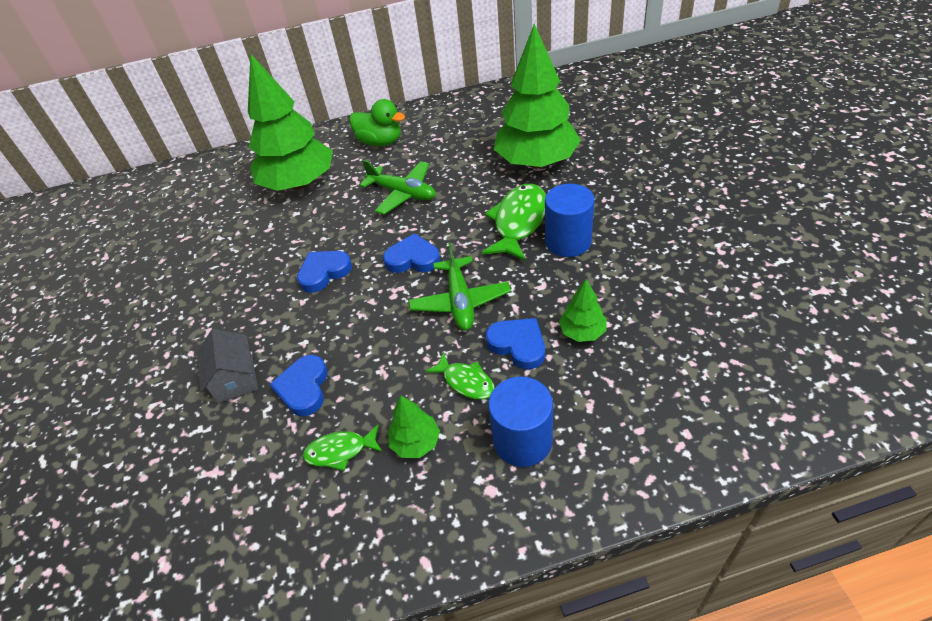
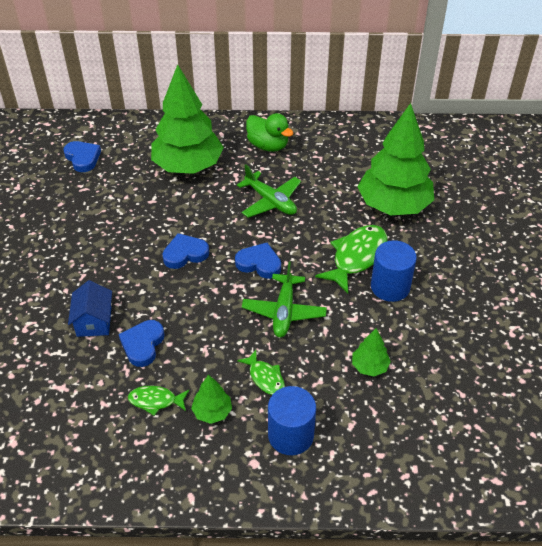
camera: 10 degrees right, 0 degrees up
(235, 379) = (94, 321): grey house -> blue house
(518, 345) = (315, 361): blue heart -> blue heart (83, 158)

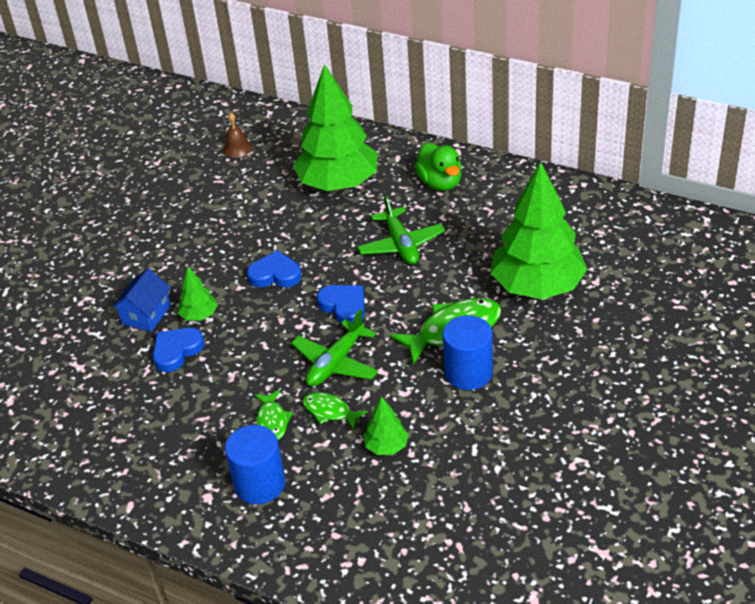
camera: 30 degrees right, 5 degrees down
(83, 158) = (237, 148): blue heart -> brown bell
(156, 401) = (155, 407): green fish -> green fish (330, 411)
(212, 412) = (200, 436): green tree -> green tree (199, 315)

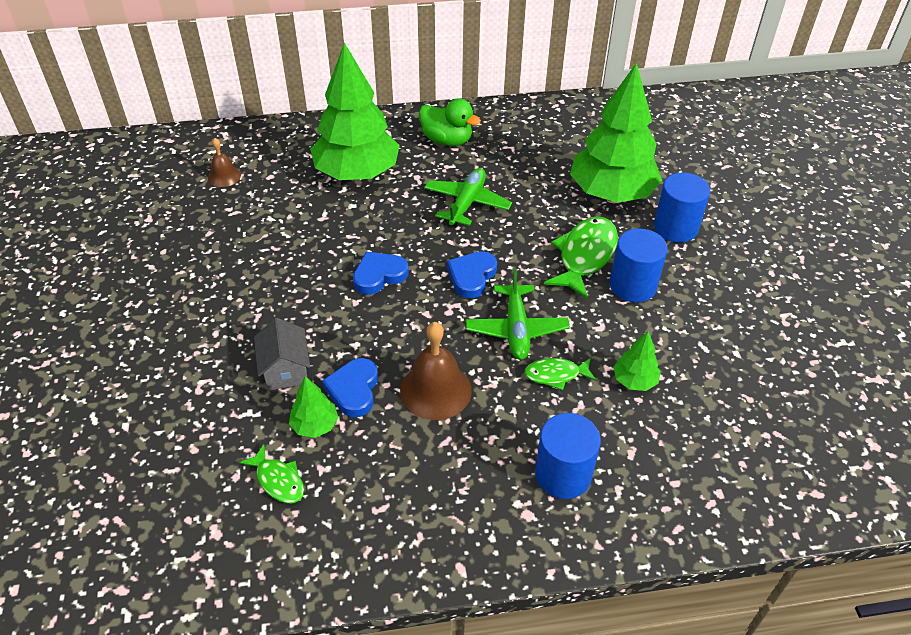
camera: 40 degrees left, 5 degrees up
(146, 315) = (285, 369): blue house -> grey house
(199, 315) = (342, 345): green tree -> green tree (315, 425)
(231, 379) = (435, 390): none -> brown bell
(272, 421) = (514, 410): green fish -> green fish (278, 480)
(344, 306) = (472, 276): blue heart -> blue heart turned 75 degrees counterclockwise
(401, 244) = (467, 203): green plane -> green plane turned 105 degrees counterclockwise
(563, 341) = (675, 227): none -> blue cylinder

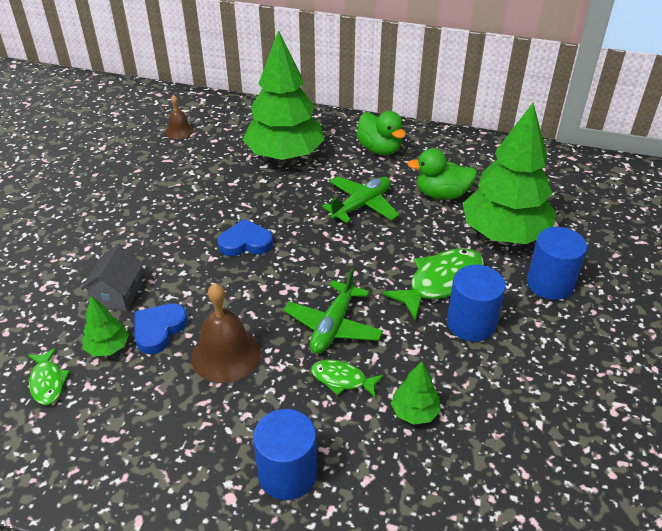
camera: 25 degrees right, 5 degrees down
(472, 276) = (324, 268): blue heart -> none
(534, 170) = (442, 194): none -> green duck

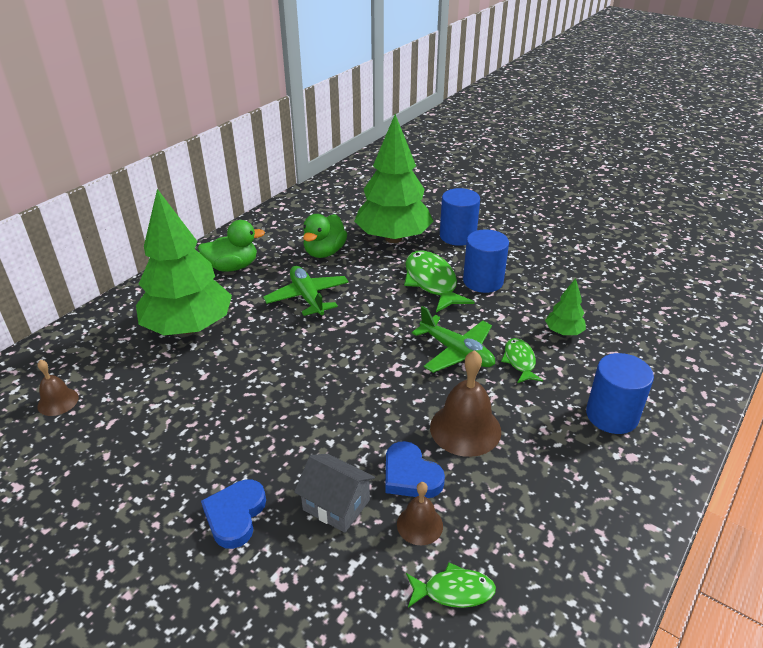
camera: 70 degrees left, 5 degrees down
(108, 347) = (419, 525): green tree -> brown bell
(245, 242) = (312, 384): blue heart -> blue heart (235, 515)
(342, 379) = (519, 361): green fish -> green fish turned 135 degrees clockwise

